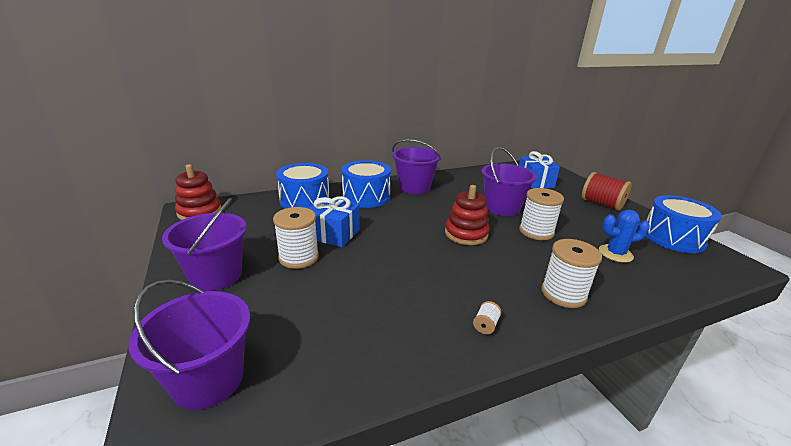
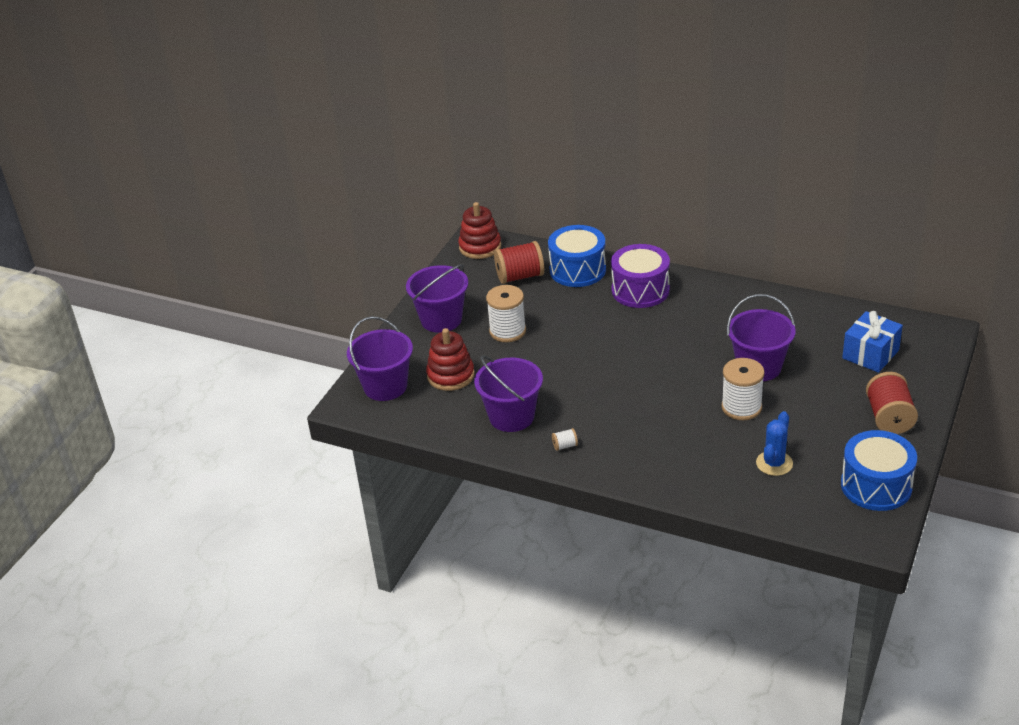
camera: 50 degrees right, 10 degrees up
(261, 218) = (520, 276): none -> red spool
(333, 234) = (558, 321): blue gift -> none
(366, 197) = (640, 290): blue drum -> purple drum
(414, 187) = (708, 298): purple bucket -> purple bucket (511, 416)
(466, 234) = (669, 376): red stacking toy -> red stacking toy (450, 375)
(563, 294) = (657, 461): white spool -> none
(615, 253) = (774, 463): blue cactus -> blue cactus turned 75 degrees clockwise

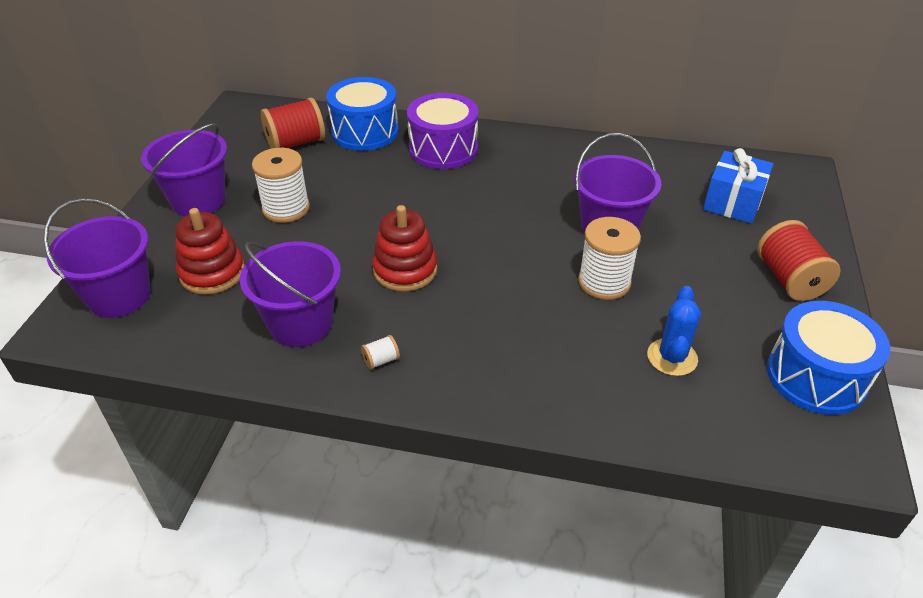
camera: 15 degrees left, 5 degrees up
(480, 247) = (245, 114): red stacking toy -> red stacking toy (405, 270)

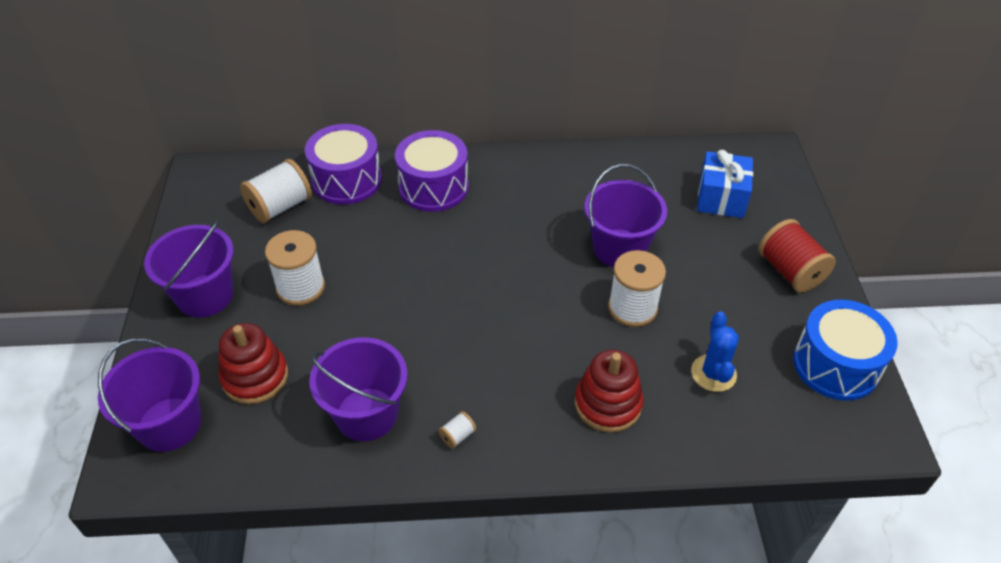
camera: 15 degrees left, 5 degrees up
(296, 143) = (280, 207): red spool -> white spool
(365, 132) = (347, 180): blue drum -> purple drum
(405, 270) = (445, 333): red stacking toy -> red stacking toy (608, 404)

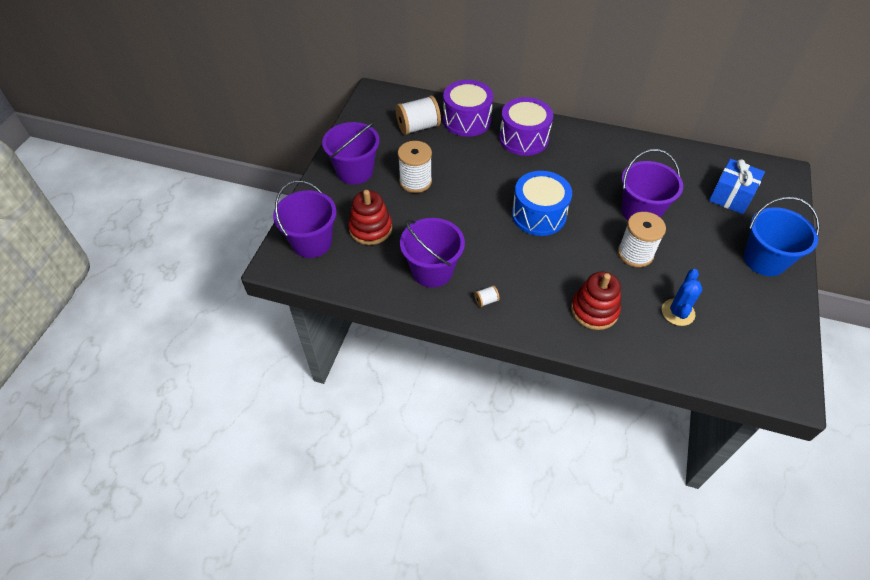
camera: 20 degrees right, 5 degrees up
(790, 271) = (764, 260): red spool -> blue bucket
(835, 365) = (773, 333): blue drum -> blue drum (538, 215)

